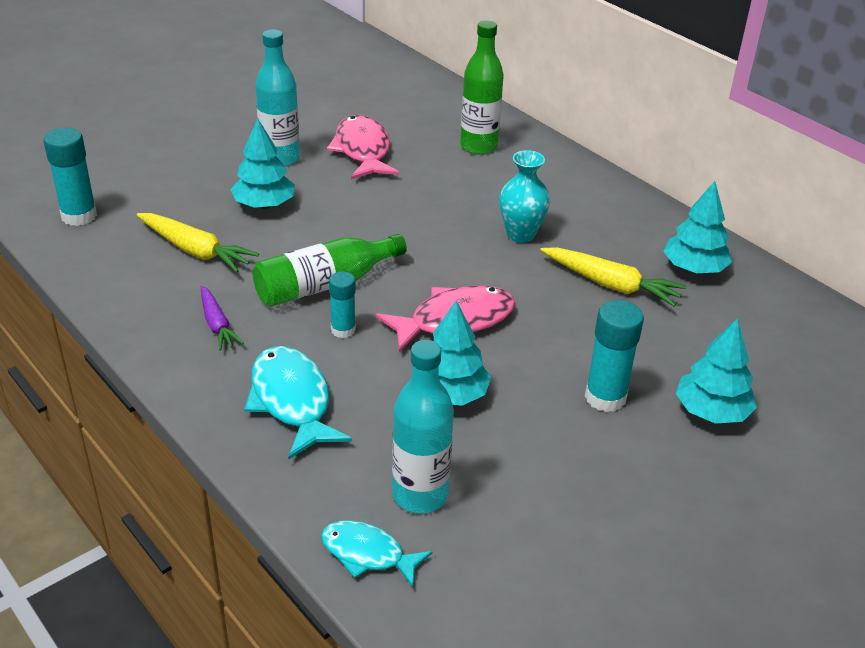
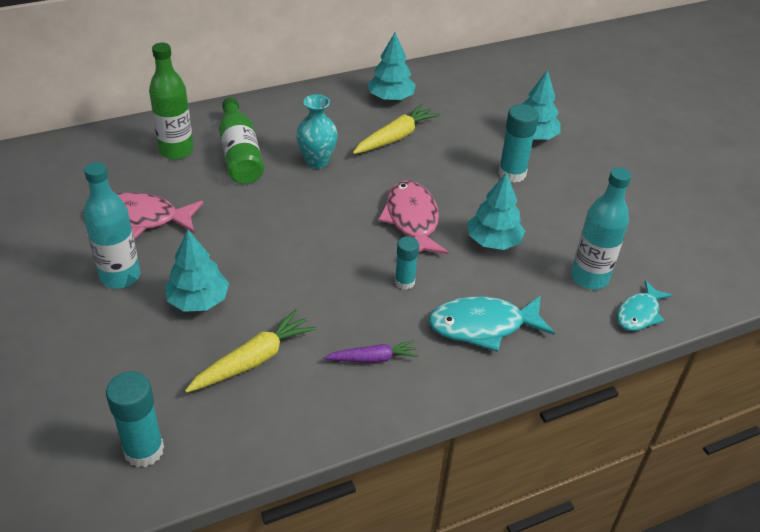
camera: 75 degrees left, 5 degrees up
(324, 284) = (340, 282): green bottle -> green bottle (240, 154)

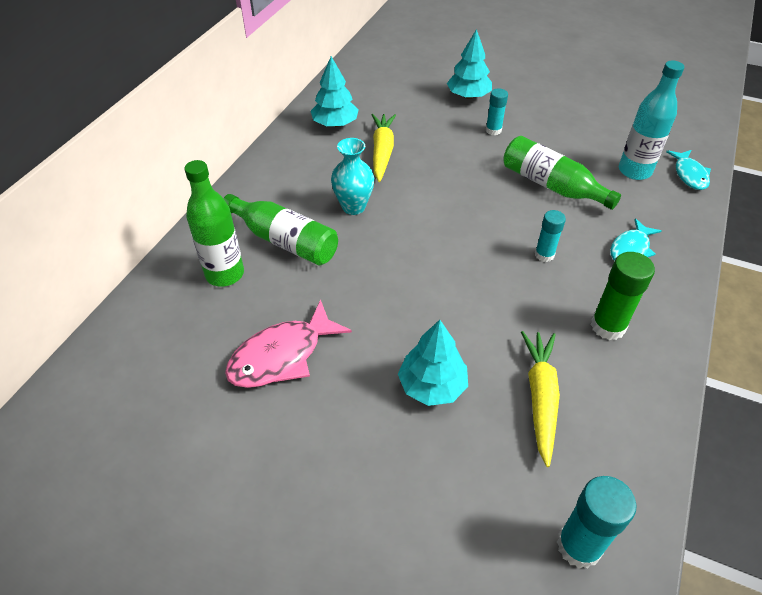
camera: 40 degrees left, 5 degrees up
(120, 276) = (340, 419): turquoise bottle -> none
(373, 358) = (608, 326): purple carrot -> green glue stick
(412, 220) = (483, 206): pink fish -> none
(483, 326) = (631, 249): turquoise fish -> turquoise fish, size x0.63
(493, 241) = (551, 185): turquoise tree -> green bottle
(512, 173) = (493, 130): turquoise glue stick -> turquoise glue stick, size x0.63

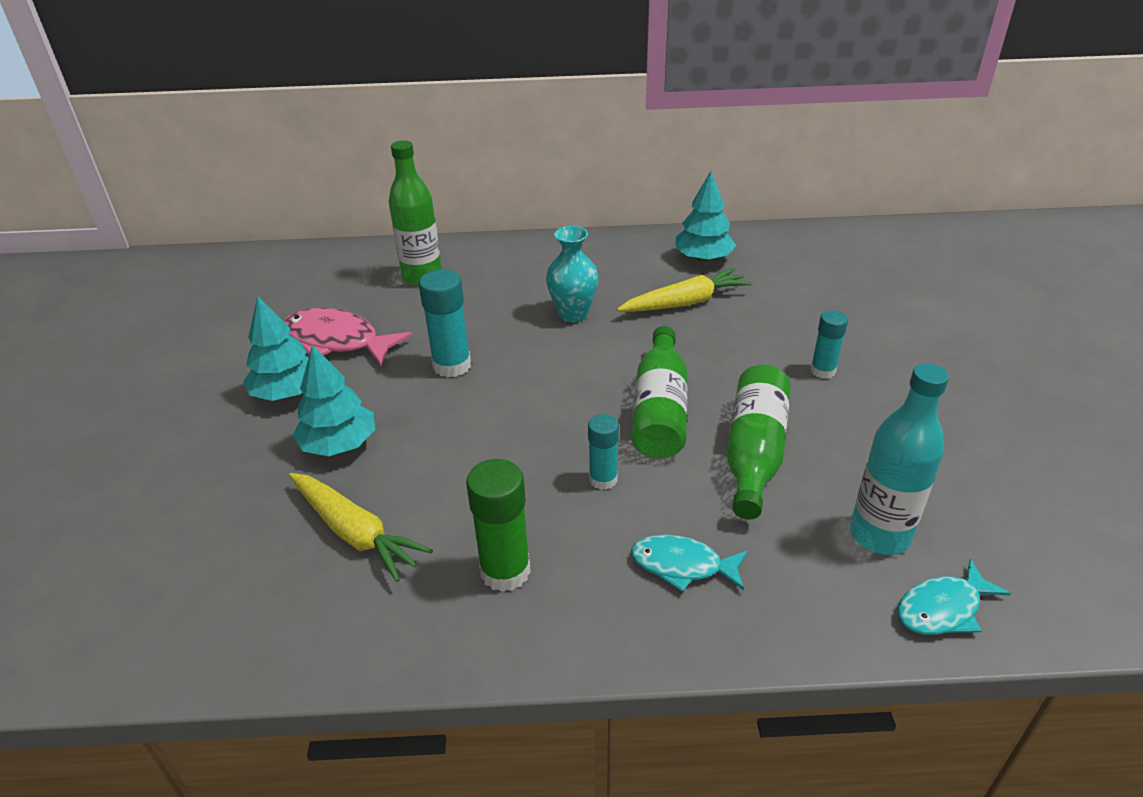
camera: 65 degrees right, 10 degrees down
(284, 241) = (489, 292): green bottle -> green bottle (660, 410)
(468, 96) = (875, 330): turquoise tree -> turquoise tree (287, 393)
(540, 397) = (355, 533): yellow carrot -> yellow carrot turned 60 degrees clockwise
(579, 546) = (157, 613): turquoise glue stick -> turquoise glue stick (452, 365)

